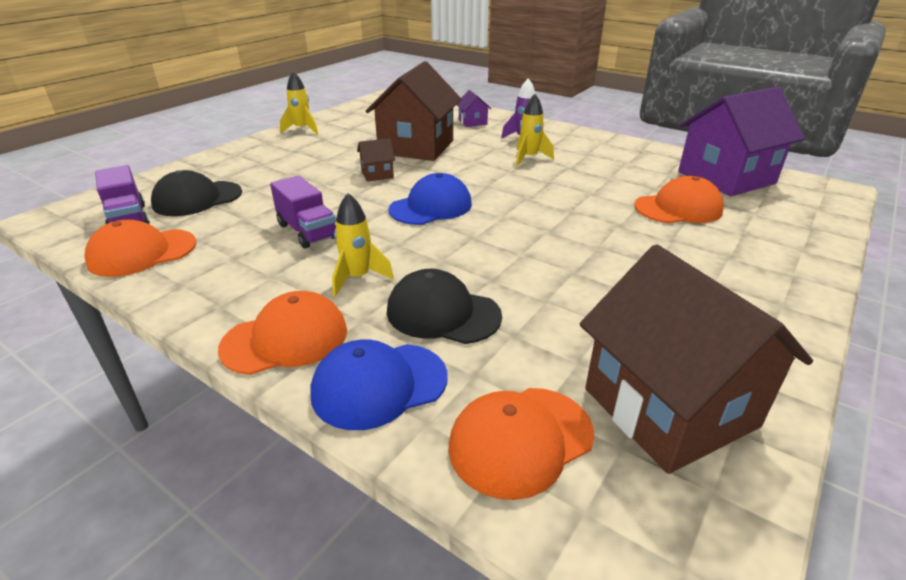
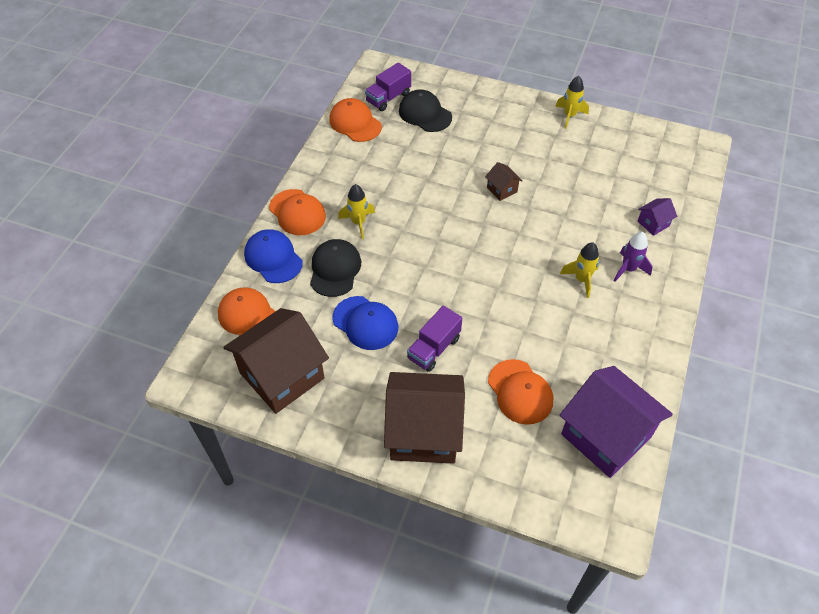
camera: 75 degrees right, 20 degrees up
(307, 231) = (402, 182): purple truck -> purple truck (434, 348)
(416, 147) = (568, 198): brown house -> brown house (424, 432)
(431, 207) = (460, 234): blue cap -> blue cap (365, 323)

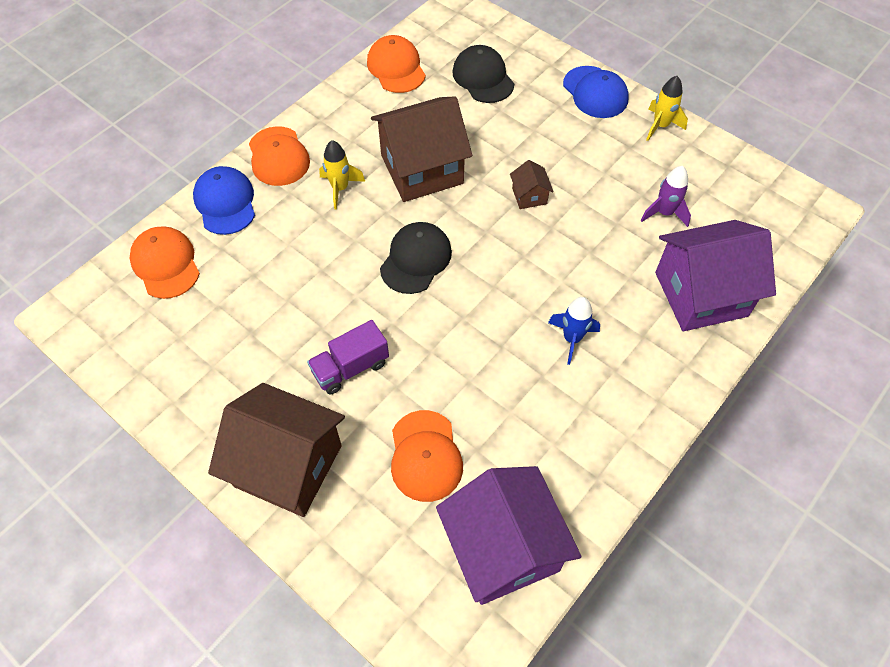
camera: 20 degrees right, 5 degrees up
(282, 375) = (166, 343): brown house -> brown house (422, 169)
(335, 269) = (286, 236): black cap -> black cap (416, 259)
(365, 323) = (288, 311): blue cap -> blue cap (595, 92)
(388, 98) = (449, 47): purple truck -> none
(581, 280) = (572, 339): yellow rocket -> blue rocket
(628, 269) = (638, 344): purple rocket -> purple rocket (664, 213)
(653, 223) = (701, 294): purple house -> purple house, size x2.35

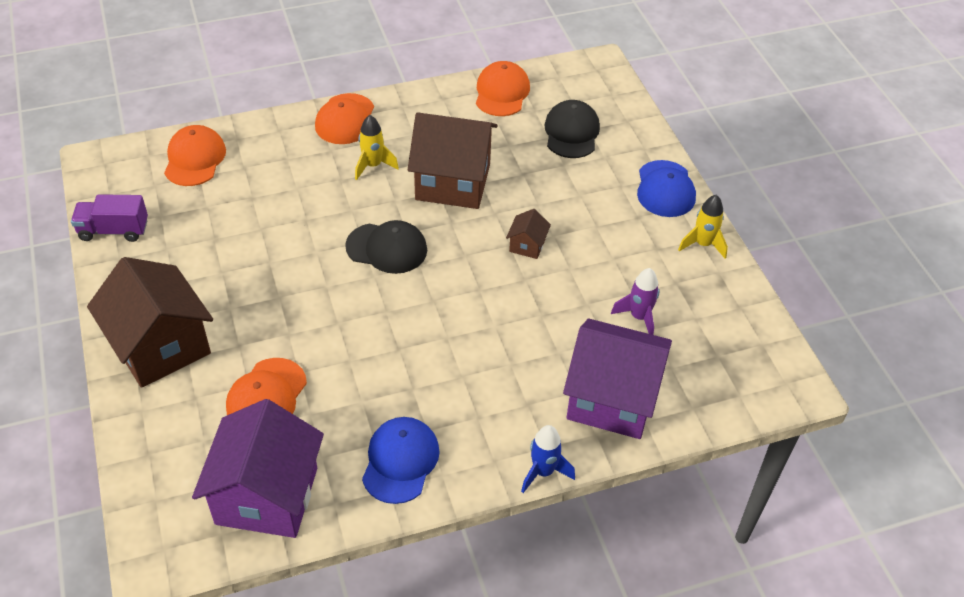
camera: 30 degrees right, 10 degrees down
(225, 202) = (275, 135): blue cap -> blue cap (400, 461)
(350, 367) = (266, 302): purple truck -> purple truck (114, 230)
(416, 259) = (387, 248): black cap -> black cap turned 45 degrees clockwise
(572, 339) = (463, 374): blue rocket -> blue rocket (543, 472)

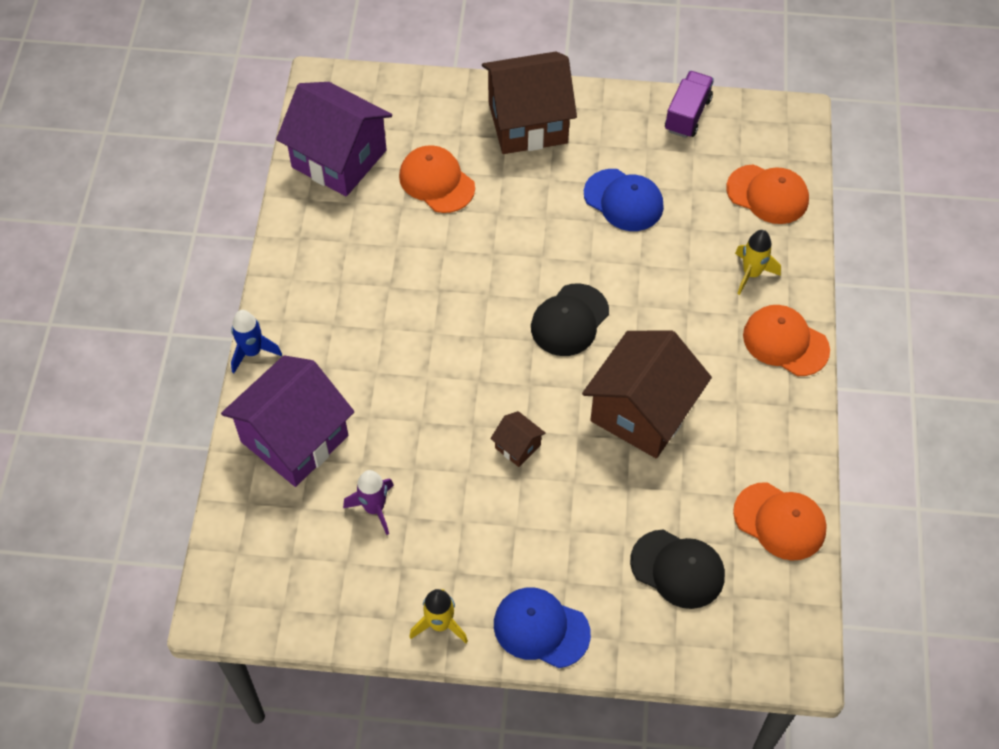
camera: 115 degrees right, 10 degrees up
(373, 166) = (697, 345): yellow rocket -> yellow rocket (751, 274)
(400, 461) = (321, 254): blue cap -> blue cap (624, 200)

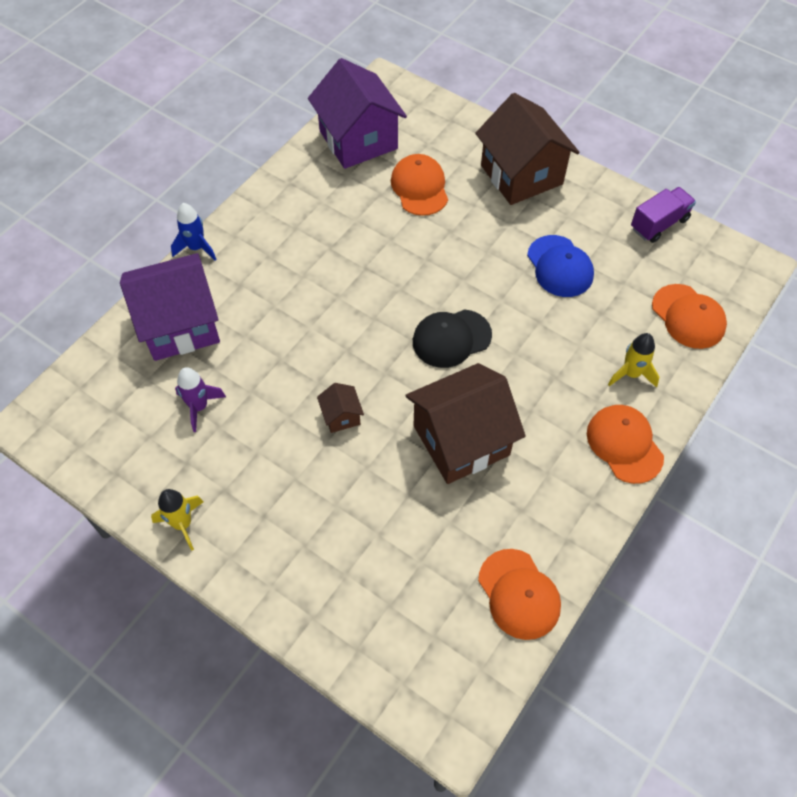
camera: 30 degrees right, 0 degrees up
(528, 122) = (521, 175): brown house -> brown house turned 45 degrees clockwise
(541, 628) = (257, 572): blue cap -> none
(678, 569) = (403, 586): black cap -> none

